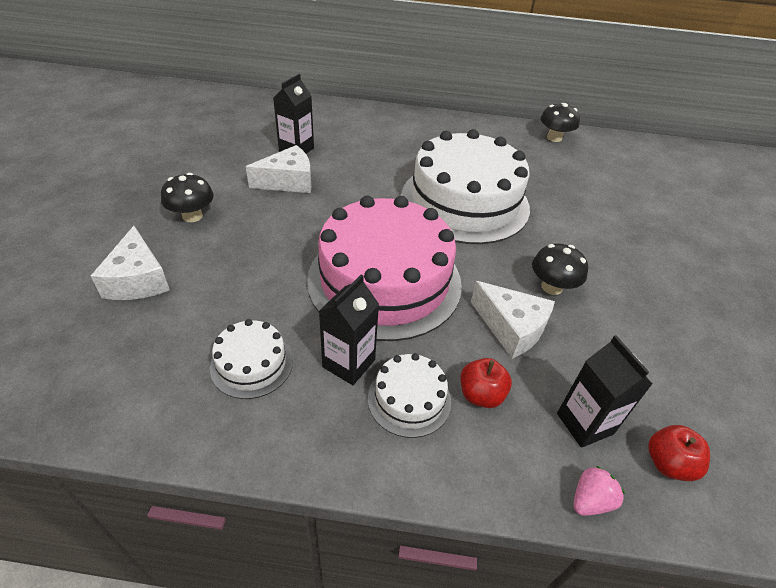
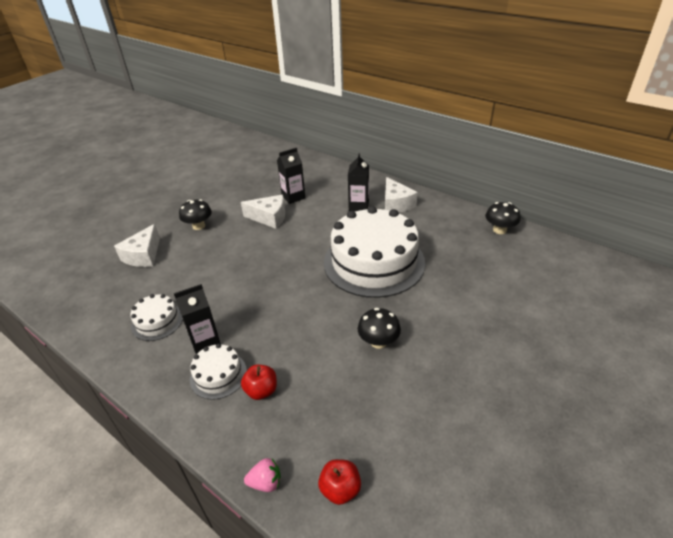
camera: 35 degrees right, 5 degrees down
(384, 280) = (270, 299): pink cake -> none
(511, 328) = (321, 358): white cheese -> white cheese (396, 204)
(584, 423) = (309, 437): black carton -> black carton (358, 206)

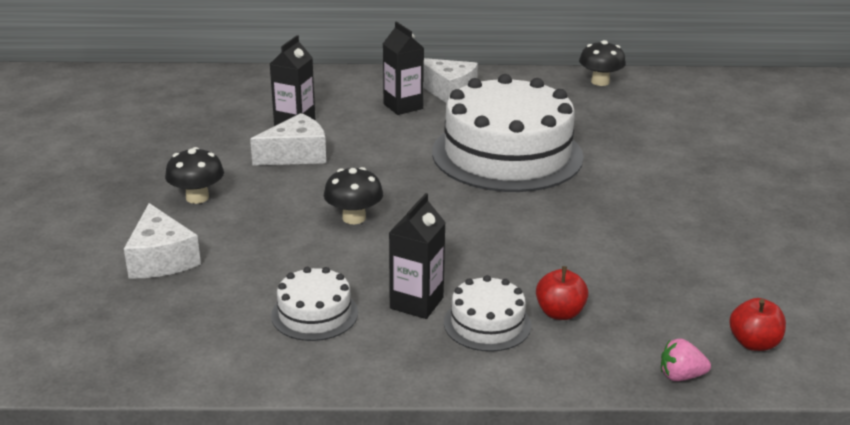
camera: 40 degrees left, 10 degrees down
(265, 482) = (681, 376): pink strawberry -> pink strawberry turned 135 degrees counterclockwise
(378, 342) = (619, 220): black mushroom -> black mushroom (354, 218)

